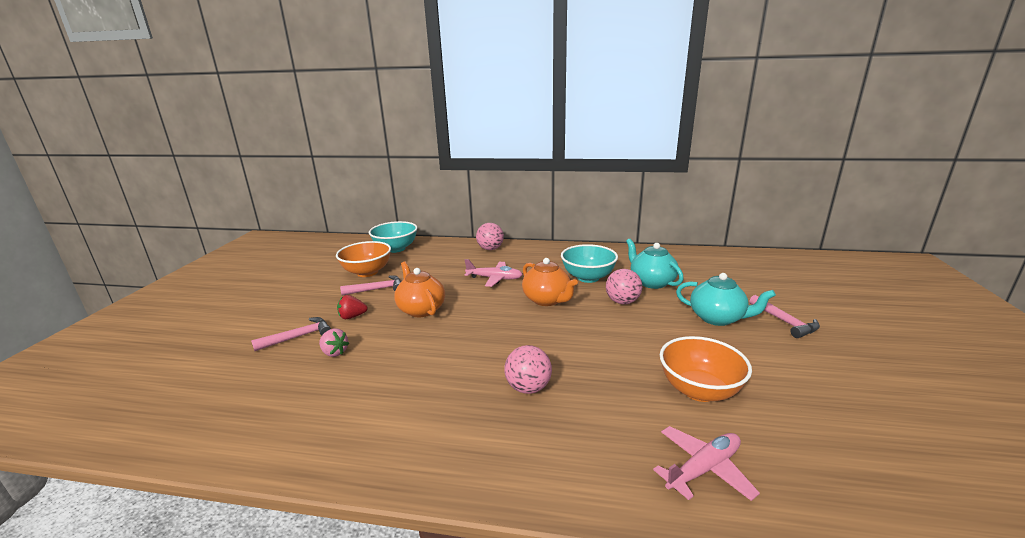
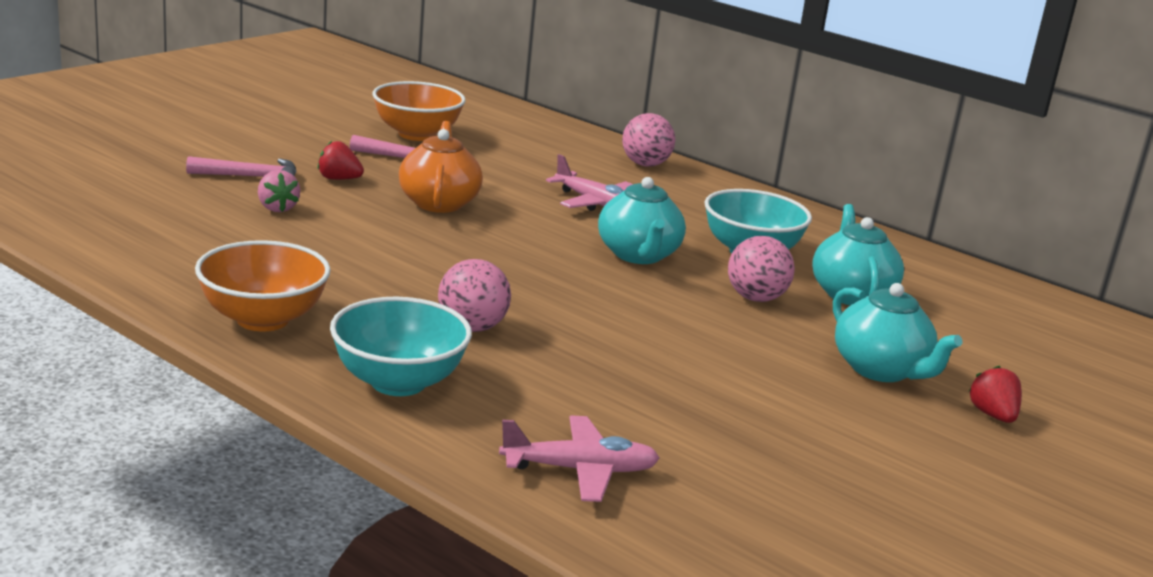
camera: 25 degrees right, 0 degrees up
(396, 249) = (495, 117): turquoise bowl -> turquoise bowl (398, 382)
(547, 300) = (638, 255): orange teapot -> turquoise teapot
(699, 390) = (700, 418): orange bowl -> orange bowl (263, 319)
(784, 322) = (992, 415): pink hammer -> red strawberry

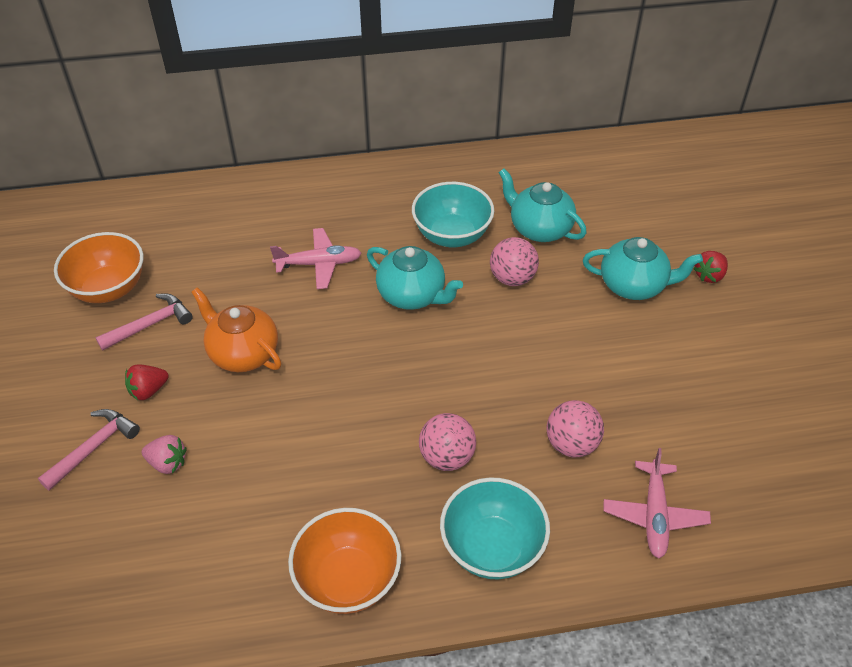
camera: 45 degrees left, 25 degrees up
(580, 470) = (654, 515): pink plane -> pink plane turned 150 degrees clockwise
(645, 164) = (280, 192): pink ball -> pink ball (571, 444)
(992, 415) = (709, 275): red strawberry -> red strawberry turned 75 degrees counterclockwise

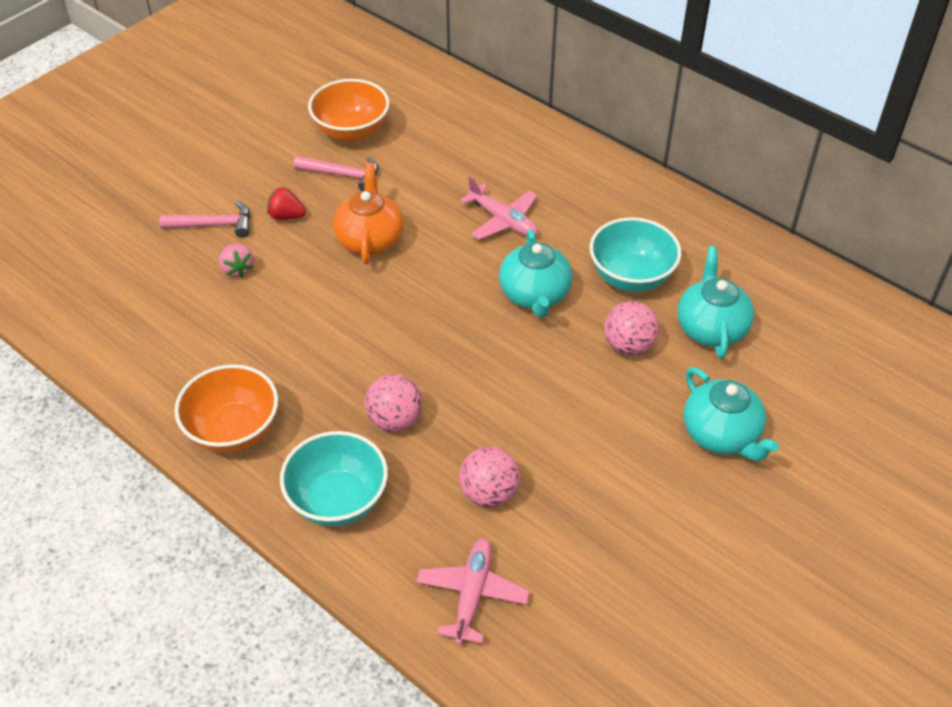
camera: 50 degrees right, 0 degrees up
(654, 515) = (472, 594): pink plane -> pink plane turned 135 degrees clockwise
(709, 275) = (805, 485): red strawberry -> none

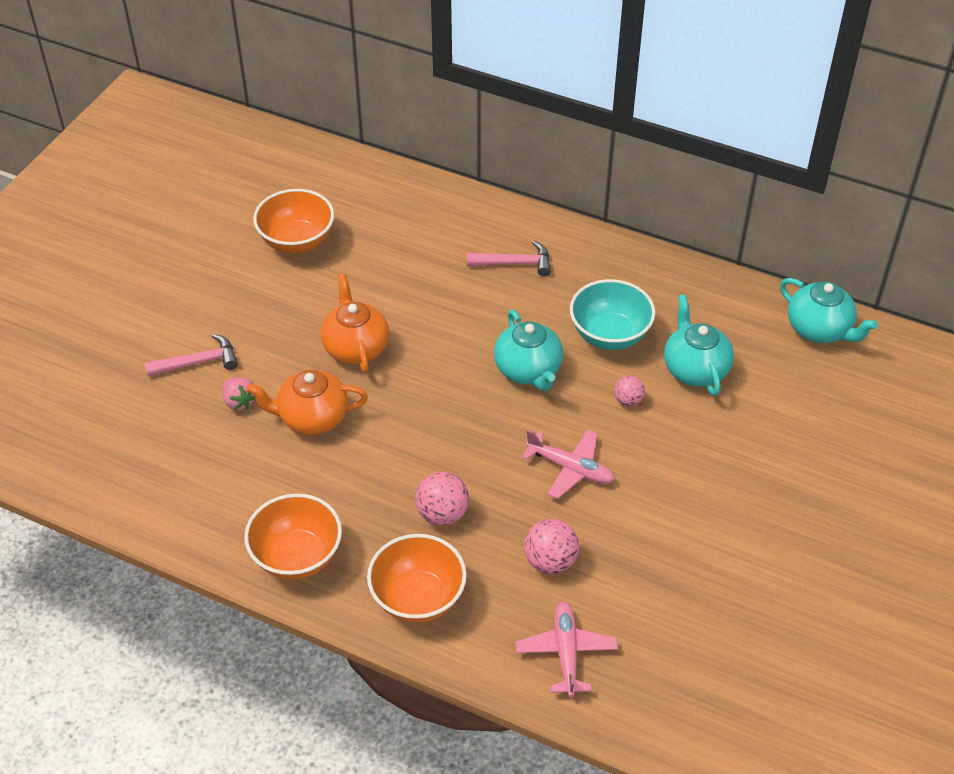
camera: 15 degrees left, 0 degrees up
(286, 216) = (266, 339): red strawberry -> none
(301, 298) = (312, 418): none -> orange teapot
(338, 500) = (418, 598): turquoise bowl -> orange bowl
(343, 175) = (305, 287): pink hammer -> pink hammer (514, 263)
(503, 220) = (474, 303): pink plane -> pink plane (570, 468)
(628, 346) = (628, 400): pink ball -> pink ball, size x0.61
(721, 435) = (733, 464): turquoise teapot -> turquoise teapot (819, 329)

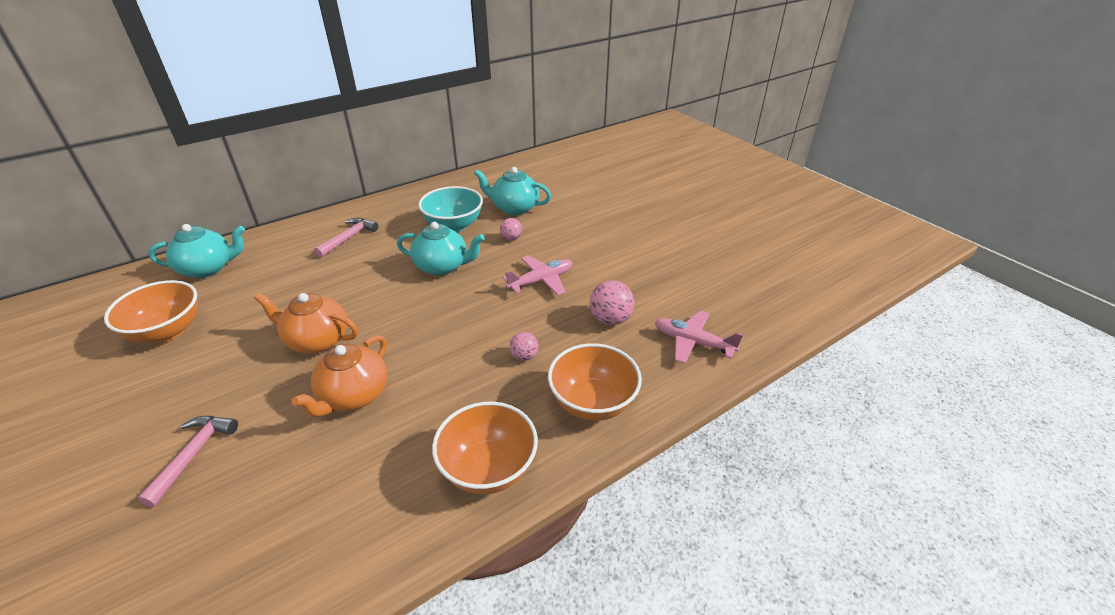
camera: 60 degrees left, 10 degrees down
(239, 402) = (277, 441): pink strawberry -> none
(442, 514) = (524, 356): pink ball -> pink ball, size x0.61
(819, 329) = (531, 164): turquoise teapot -> turquoise teapot (208, 268)

